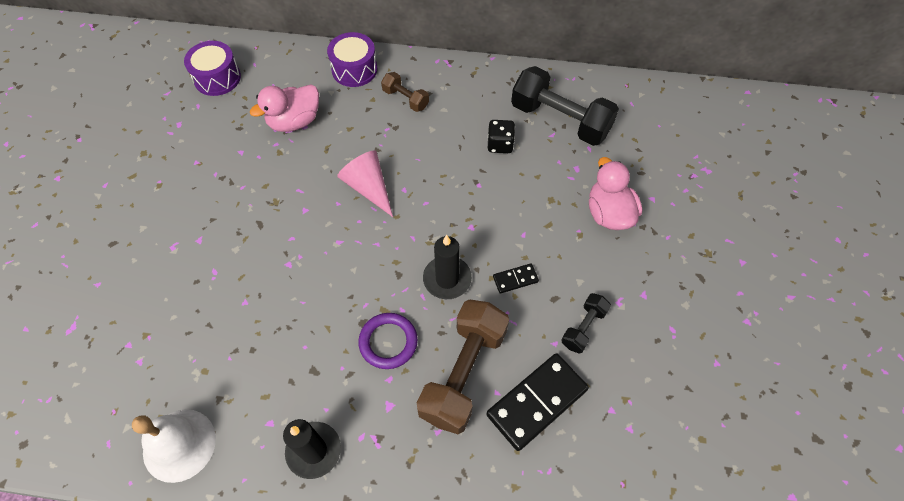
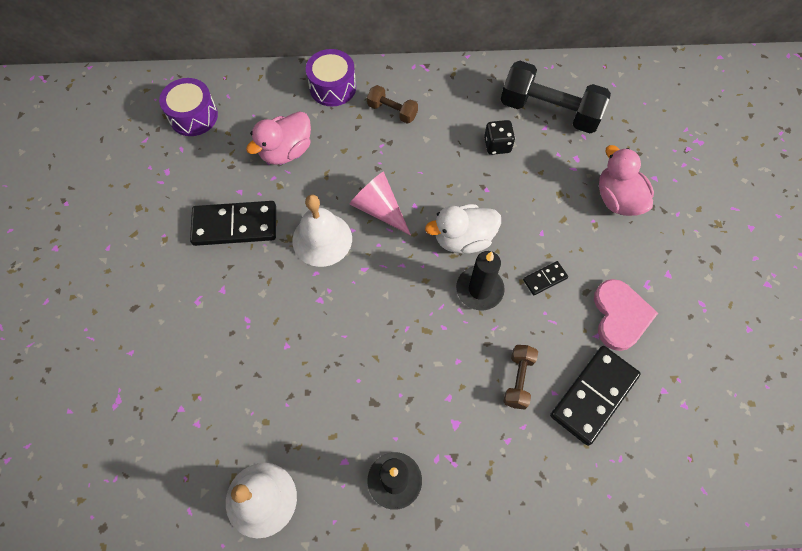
camera: 10 degrees left, 5 degrees up
(227, 182) = (235, 225): none -> black domino
(306, 207) = (322, 239): none -> white bell
(388, 342) = (438, 361): purple ring -> none
(443, 228) = (463, 239): none -> white duck
(463, 373) = (518, 380): brown dumbbell -> brown dumbbell, size x0.50
(583, 327) = (620, 316): black dumbbell -> pink heart

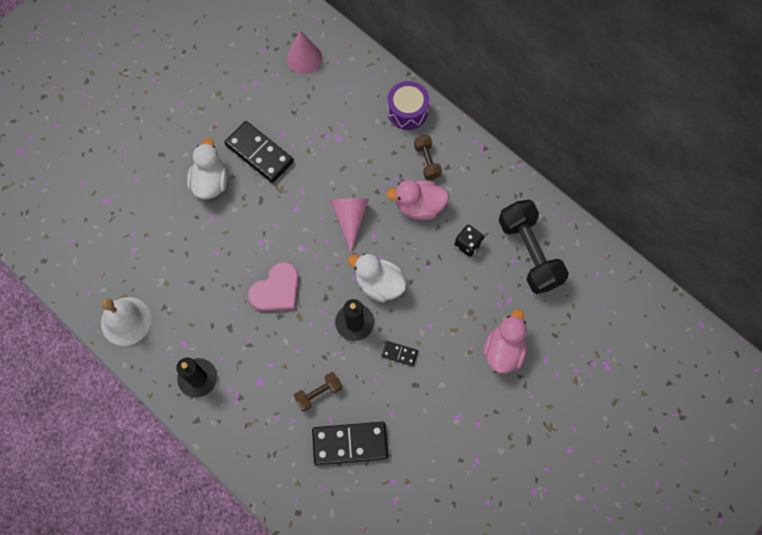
camera: 45 degrees right, 5 degrees up
(193, 116) = (304, 58): purple drum -> pink cone
(213, 290) = (210, 182): none -> white duck
(286, 151) = (335, 131): pink duck -> pink duck (419, 206)
(322, 239) = (298, 207): white bell -> none
(620, 316) = (418, 417): pink heart -> pink heart (276, 290)

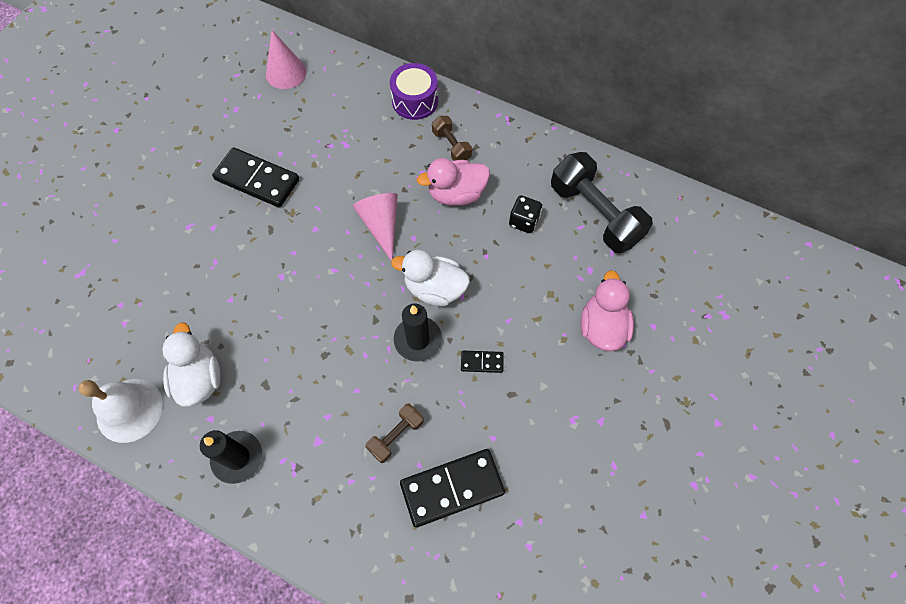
camera: 15 degrees left, 5 degrees down
(210, 182) = (205, 223): white duck -> white duck (199, 378)
(276, 290) = (313, 325): pink heart -> none

